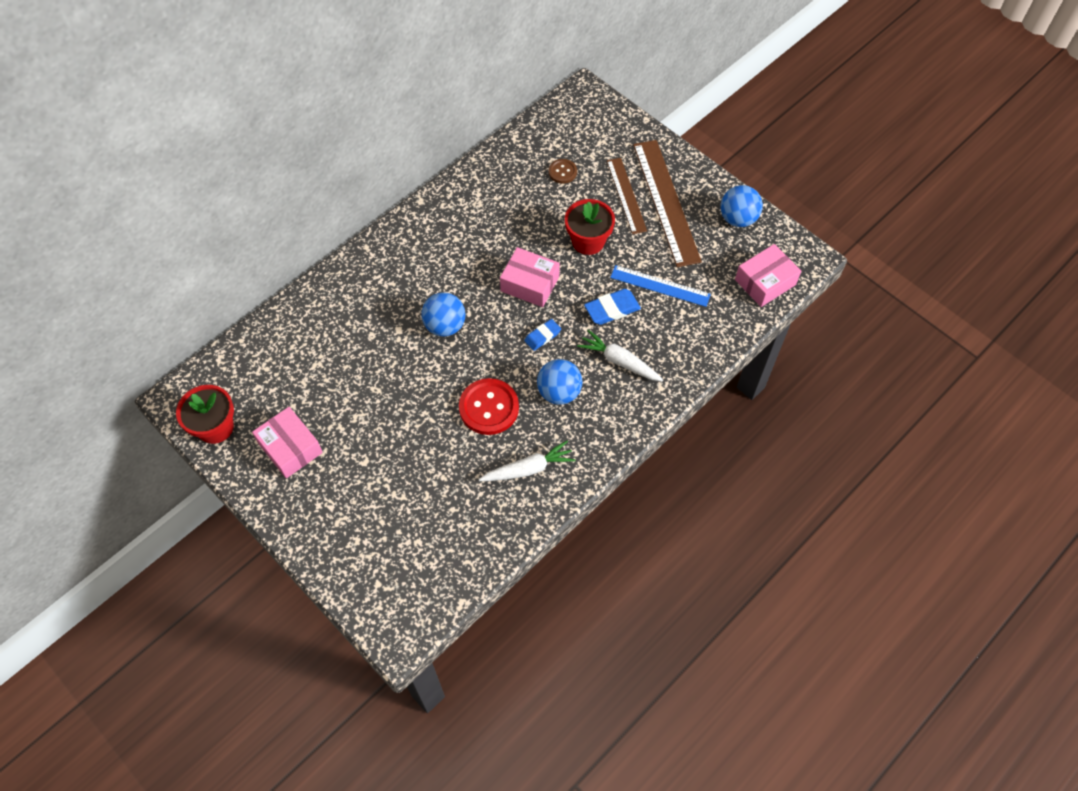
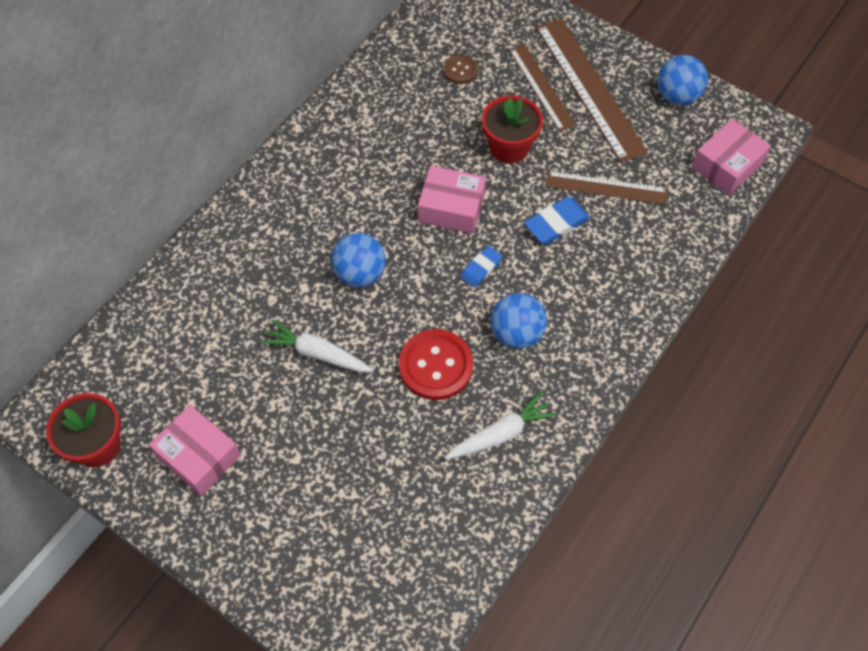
camera: 10 degrees left, 0 degrees up
(619, 361) = (580, 285): white carrot -> white carrot (317, 353)
(660, 286) = (606, 188): blue ruler -> brown ruler

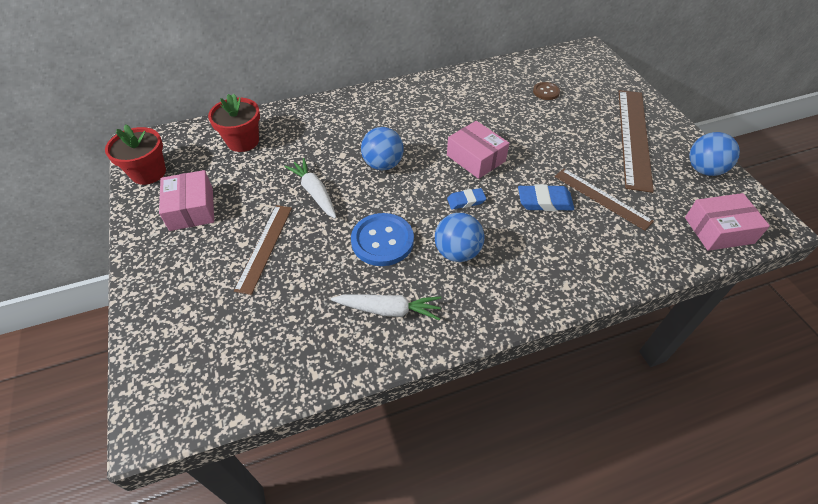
camera: 35 degrees right, 10 degrees down
(435, 366) = (382, 241): red button -> blue button
(509, 147) = (546, 144): red flower pot -> red flower pot (243, 141)
(541, 87) = (597, 122): brown ruler -> brown ruler (265, 247)

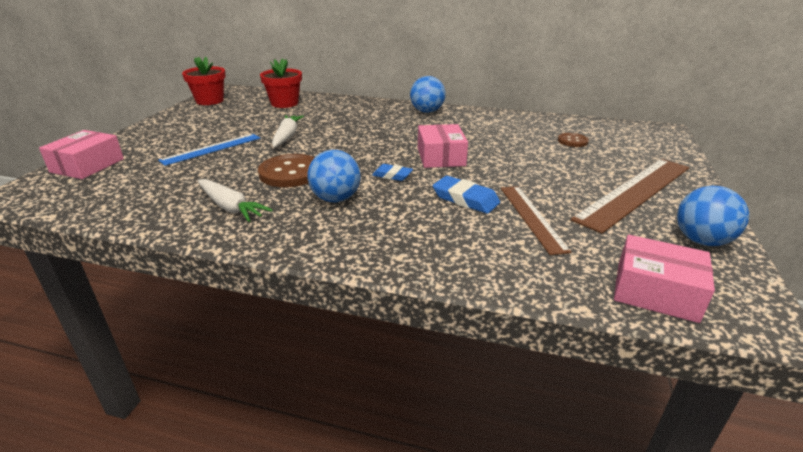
camera: 35 degrees right, 20 degrees down
(191, 209) = (203, 120): pink box -> pink box (87, 165)
(265, 247) = (212, 149): brown ruler -> blue ruler
(382, 241) = (290, 173): blue button -> brown button
(383, 164) = (358, 138): blue ball -> blue ball (427, 111)

